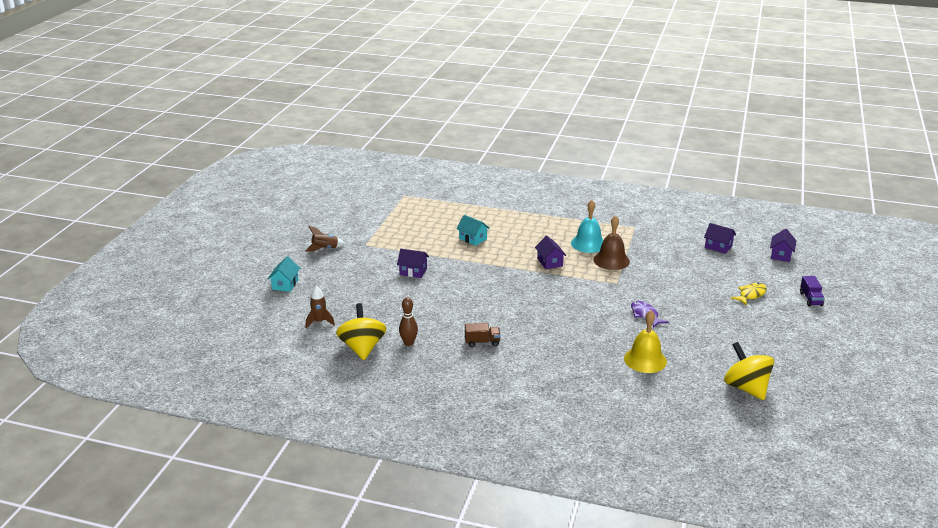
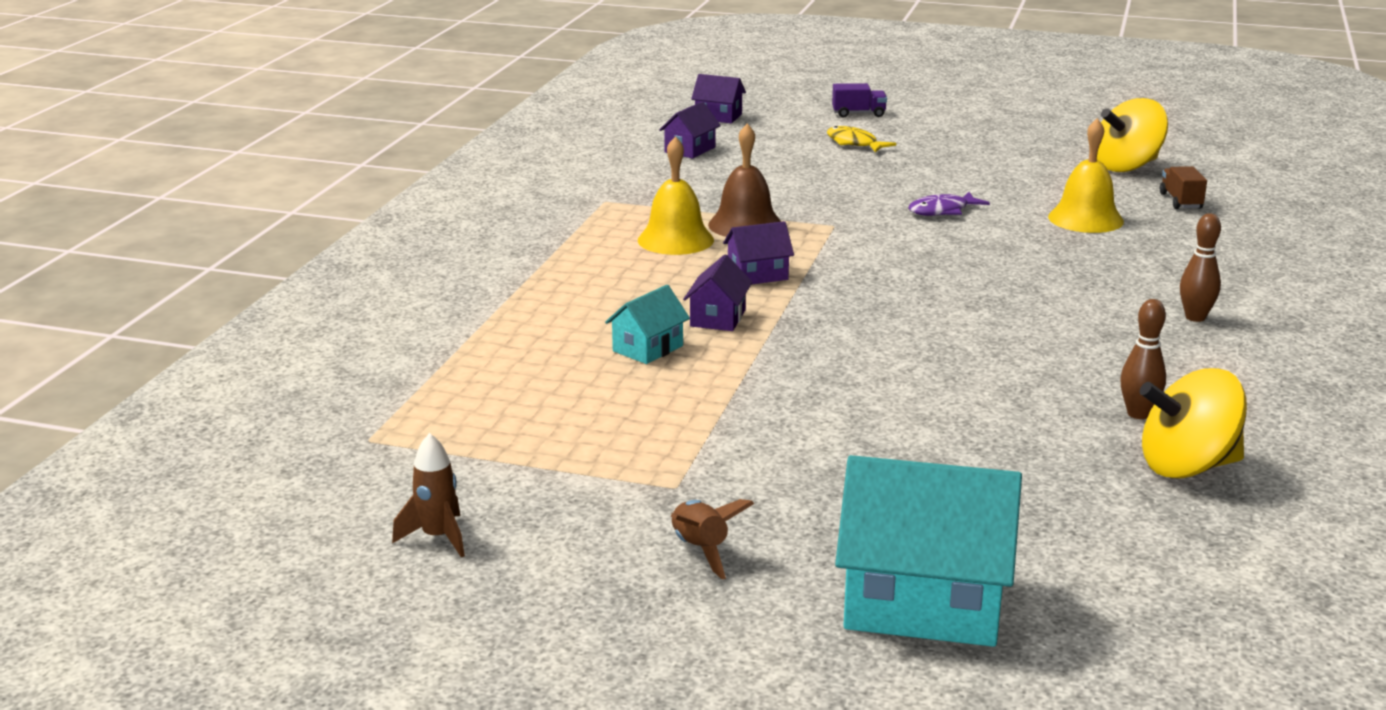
camera: 90 degrees left, 5 degrees down
(285, 284) = (923, 603): turquoise house -> turquoise house, size x2.01
(319, 322) = (1101, 531): brown rocket -> brown rocket (437, 538)
(413, 271) = (818, 416): purple house -> purple house (718, 318)
(482, 342) = (1097, 340): brown truck -> brown truck (1180, 201)
(510, 375) = (1195, 317): none -> brown bowling pin
(588, 244) = (675, 240): turquoise bell -> yellow bell

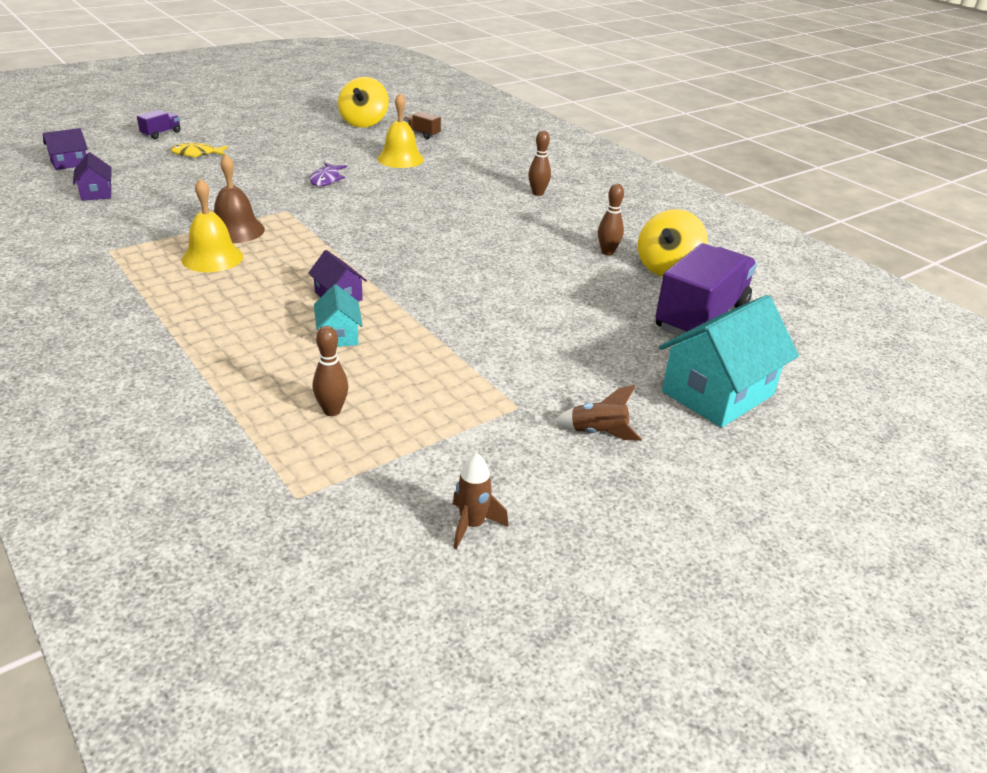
camera: 55 degrees left, 10 degrees up
(516, 400) = (332, 411): none -> brown bowling pin
(757, 275) = (306, 259): purple house -> none
(1098, 533) = (701, 318): none -> purple truck

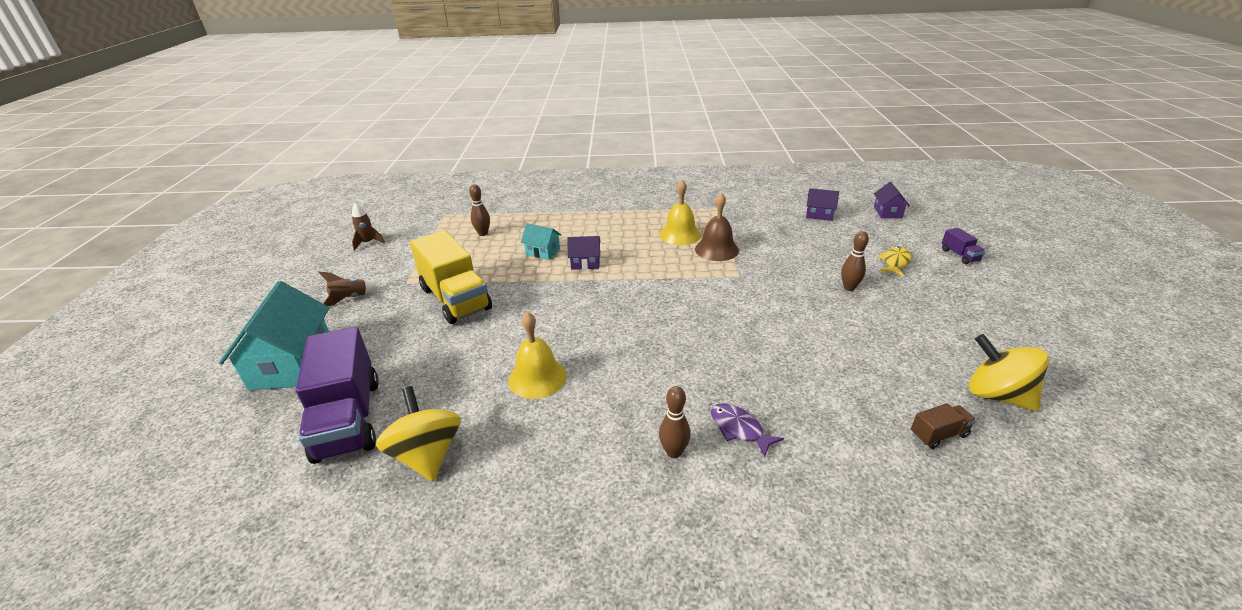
camera: 130 degrees right, 0 degrees up
(326, 180) = (798, 312): purple fish -> purple fish (739, 429)
(400, 159) = (842, 379): yellow bell -> yellow bell (537, 377)
(501, 350) = (455, 299): none -> yellow truck
(607, 252) = (500, 428): brown bowling pin -> brown bowling pin (849, 287)

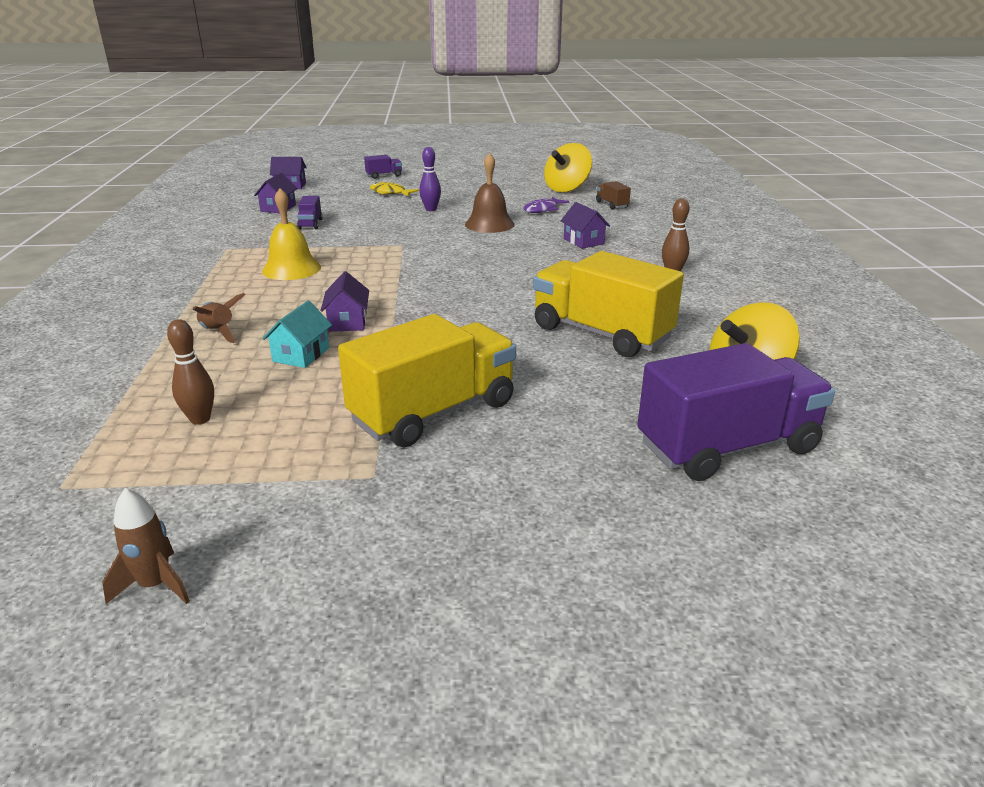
camera: 95 degrees left, 5 degrees down
(292, 364) = (640, 547): turquoise house -> none
(350, 298) = (422, 538): brown rocket -> brown rocket (218, 332)
(537, 377) = (601, 333): yellow bell -> yellow truck
(716, 249) = (339, 252): brown bell -> brown bell (489, 224)
(739, 429) = (634, 253): purple fish -> purple fish (542, 209)
(771, 390) = (583, 241): none -> purple house
(782, 232) = (310, 224): none -> purple truck
(849, 287) = (431, 209): brown bowling pin -> purple bowling pin

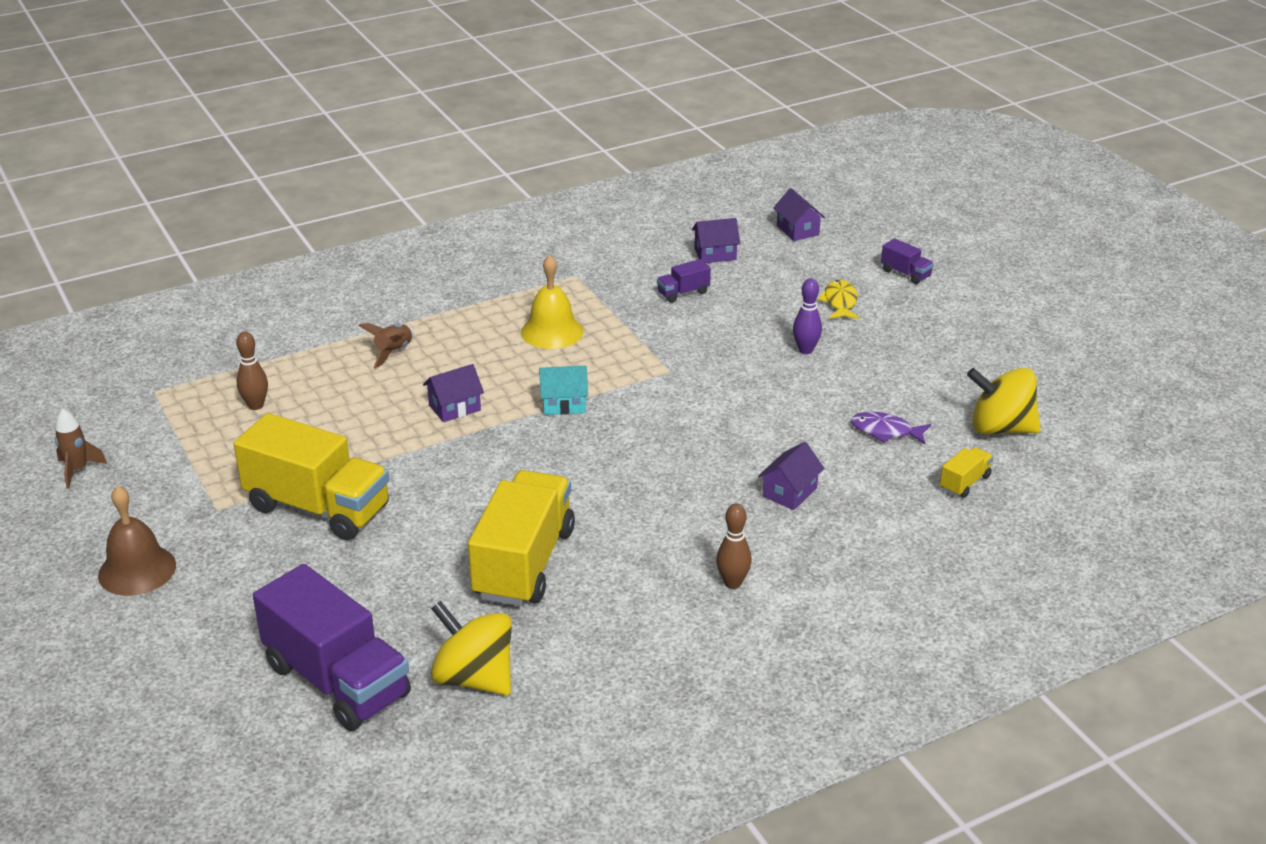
camera: 65 degrees right, 5 degrees up
(301, 355) = (378, 408): turquoise house -> turquoise house (564, 404)
(489, 224) = (789, 407): brown bell -> brown bell (137, 570)
(612, 205) = (964, 483): brown truck -> yellow truck

